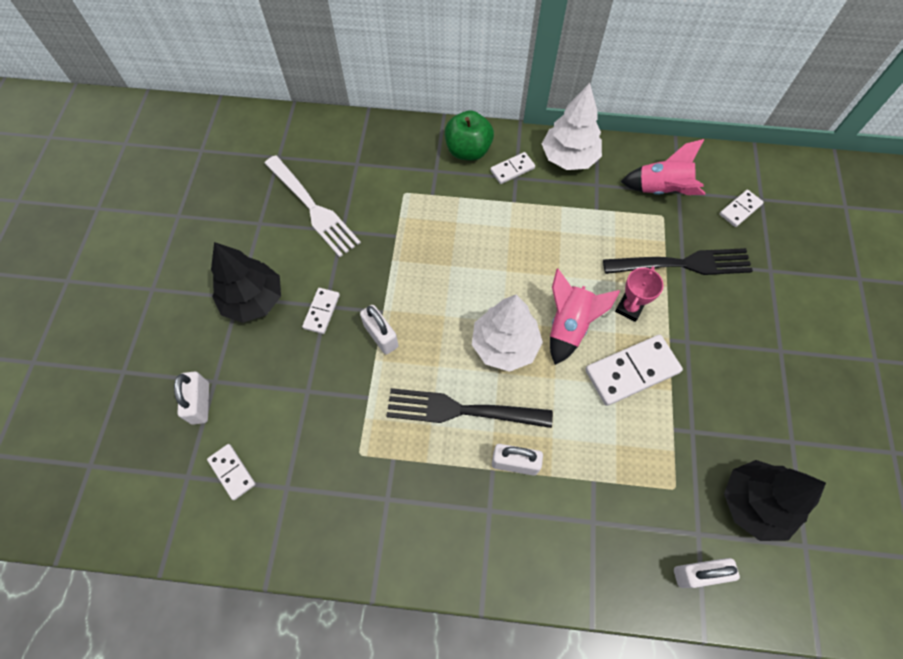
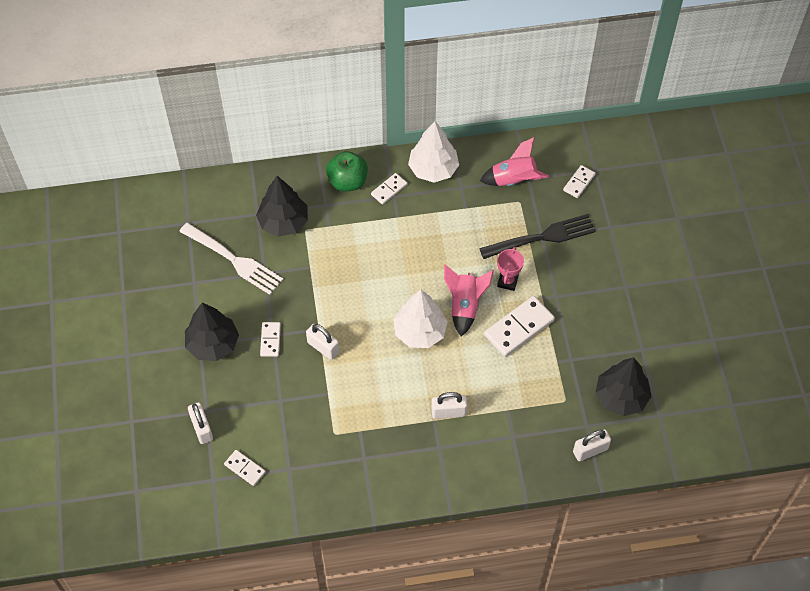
camera: 15 degrees left, 5 degrees down
(382, 179) = (283, 222): none -> black tree
(462, 410) = (401, 385): black fork -> none

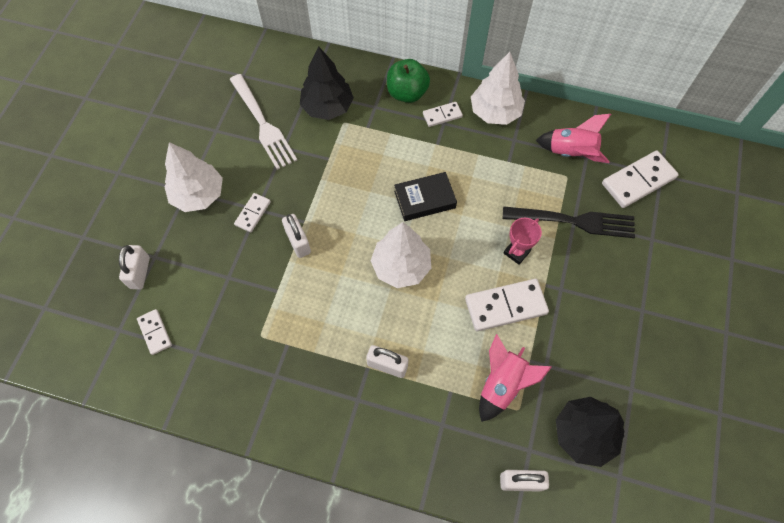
camera: 25 degrees right, 5 degrees up
(213, 344) = (198, 195): black tree -> white tree
(411, 269) = (424, 199): none -> black book
(465, 306) = (460, 259): pink rocket -> pink rocket (502, 384)
(579, 182) = (638, 181): white domino -> white domino, size x1.80

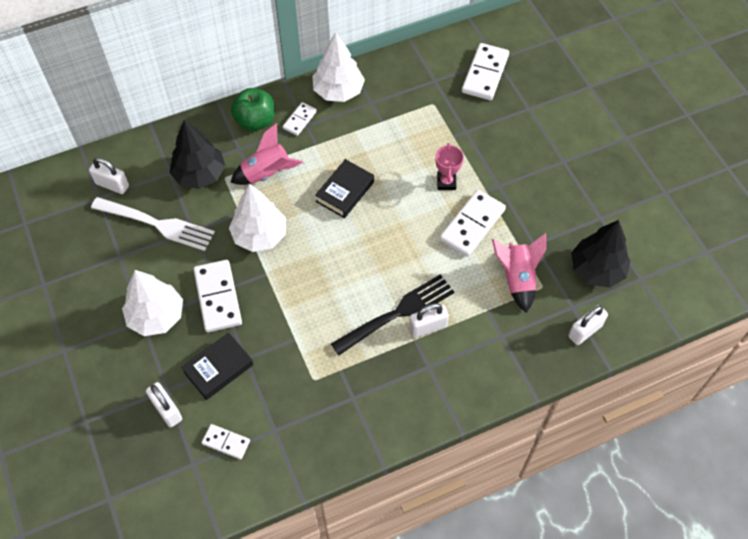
camera: 40 degrees left, 5 degrees down
(202, 270) = (218, 368): none -> black book
(253, 213) = (218, 297): white domino -> white domino, size x1.80
(298, 242) = (276, 292): white padlock -> white padlock (112, 185)
(401, 266) = (373, 252): white tree -> white tree (260, 235)
(571, 153) = (421, 85): pink rocket -> pink rocket (267, 174)
(573, 221) = (466, 133): black fork -> black fork (397, 314)

